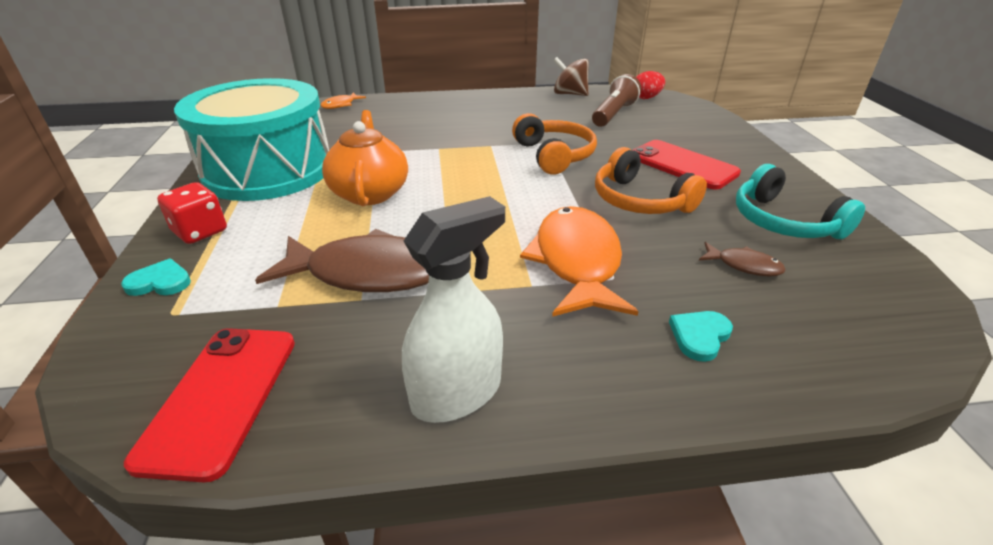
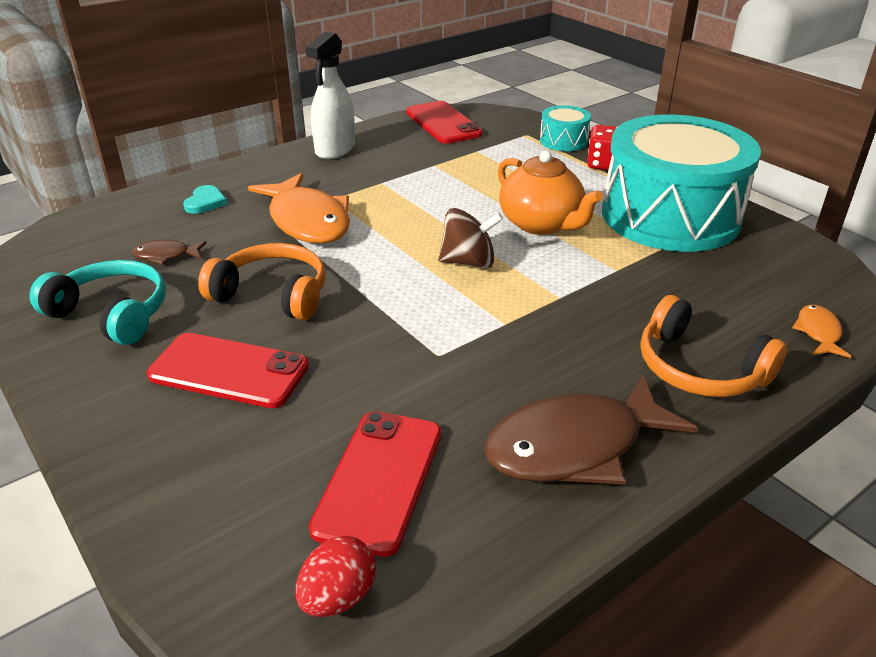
camera: 150 degrees right, 0 degrees up
(160, 282) = (563, 141): turquoise heart -> turquoise drum
(367, 273) = (449, 175): brown fish -> brown fish (574, 446)
(554, 155) = (409, 332): orange headphones -> orange headphones (699, 369)
(569, 94) = (515, 537): brown spinning top -> brown spinning top (469, 262)
(613, 114) = (379, 480): brown flashlight -> red phone

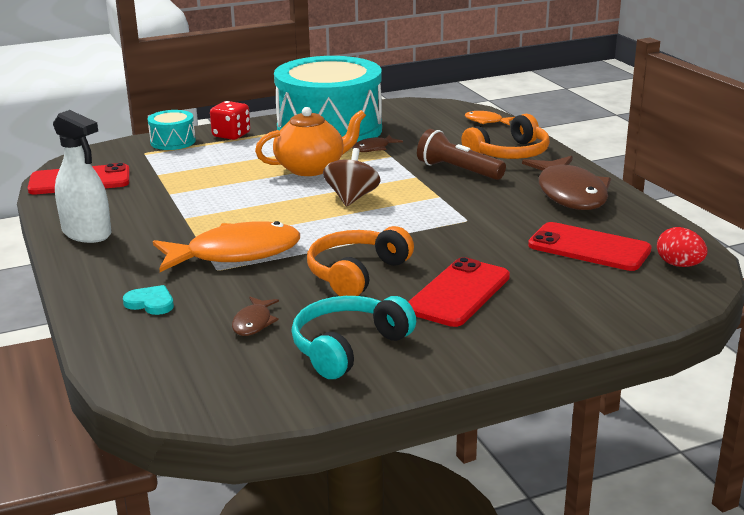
camera: 75 degrees left, 10 degrees down
(600, 328) = (458, 170): none -> brown flashlight
(632, 254) = (373, 148): none -> brown fish

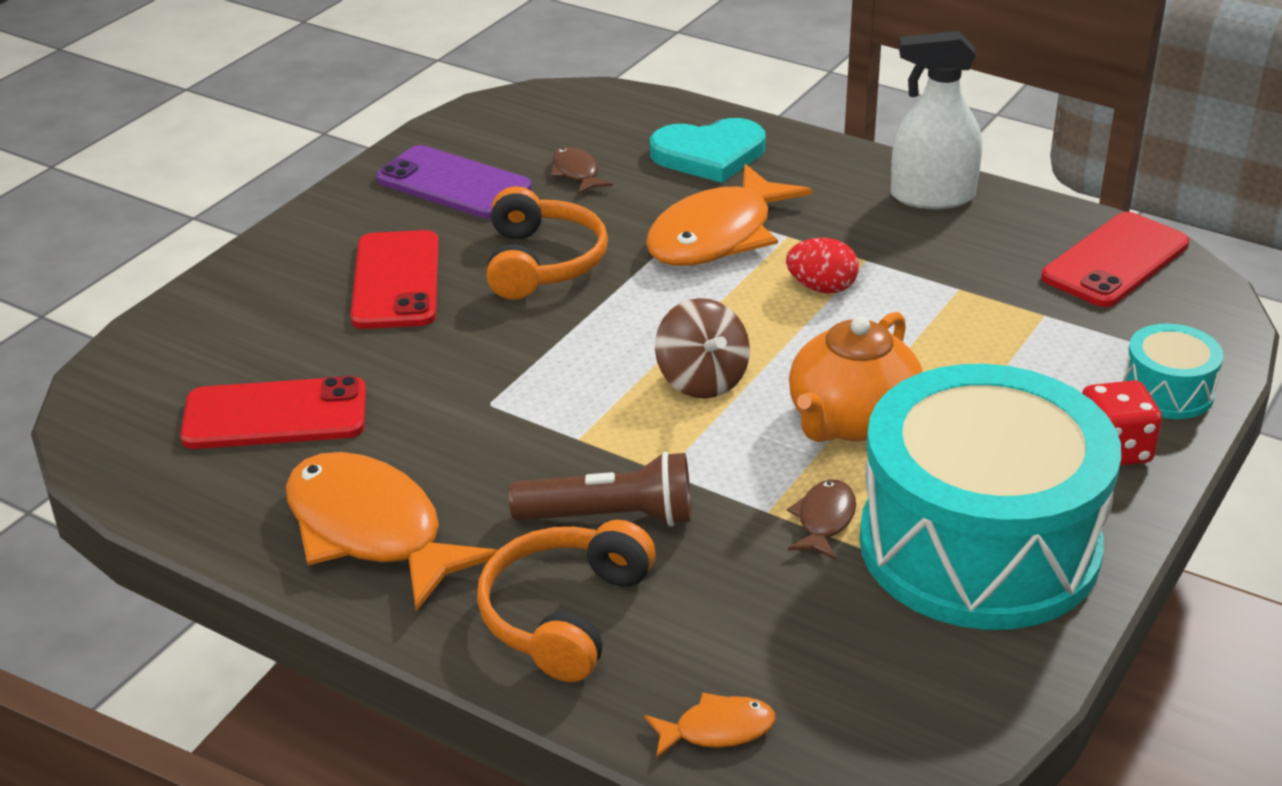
camera: 145 degrees right, 10 degrees up
(151, 303) = (709, 154): turquoise heart -> turquoise heart, size x1.84
(348, 347) = (453, 184): turquoise headphones -> purple phone
(570, 194) = (372, 531): brown fish -> orange fish
(679, 265) = (132, 430): red egg -> red egg (821, 288)

